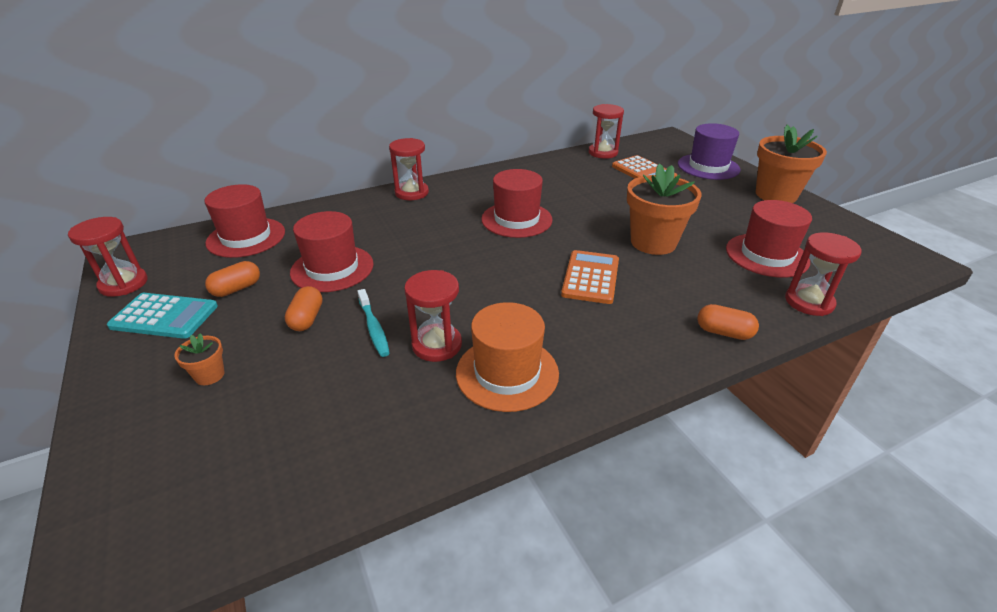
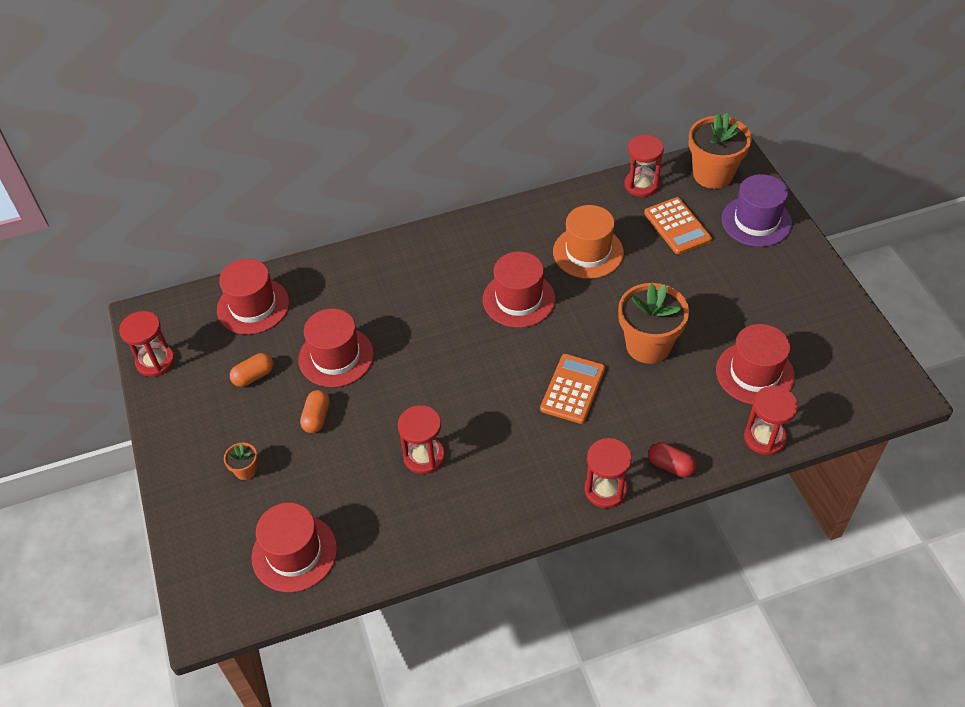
camera: 10 degrees right, 15 degrees up
(164, 316) = (198, 404): turquoise calculator -> none
(262, 465) = (294, 553): none -> red hat
(374, 328) = (373, 433): turquoise toothbrush -> none
(412, 193) = (415, 246): red hourglass -> red hourglass (605, 490)
(507, 373) = (477, 490): orange hat -> orange hat (588, 252)
(723, 332) = (670, 466): orange capsule -> red capsule
(776, 195) = (811, 279): orange flower pot -> orange flower pot (713, 174)

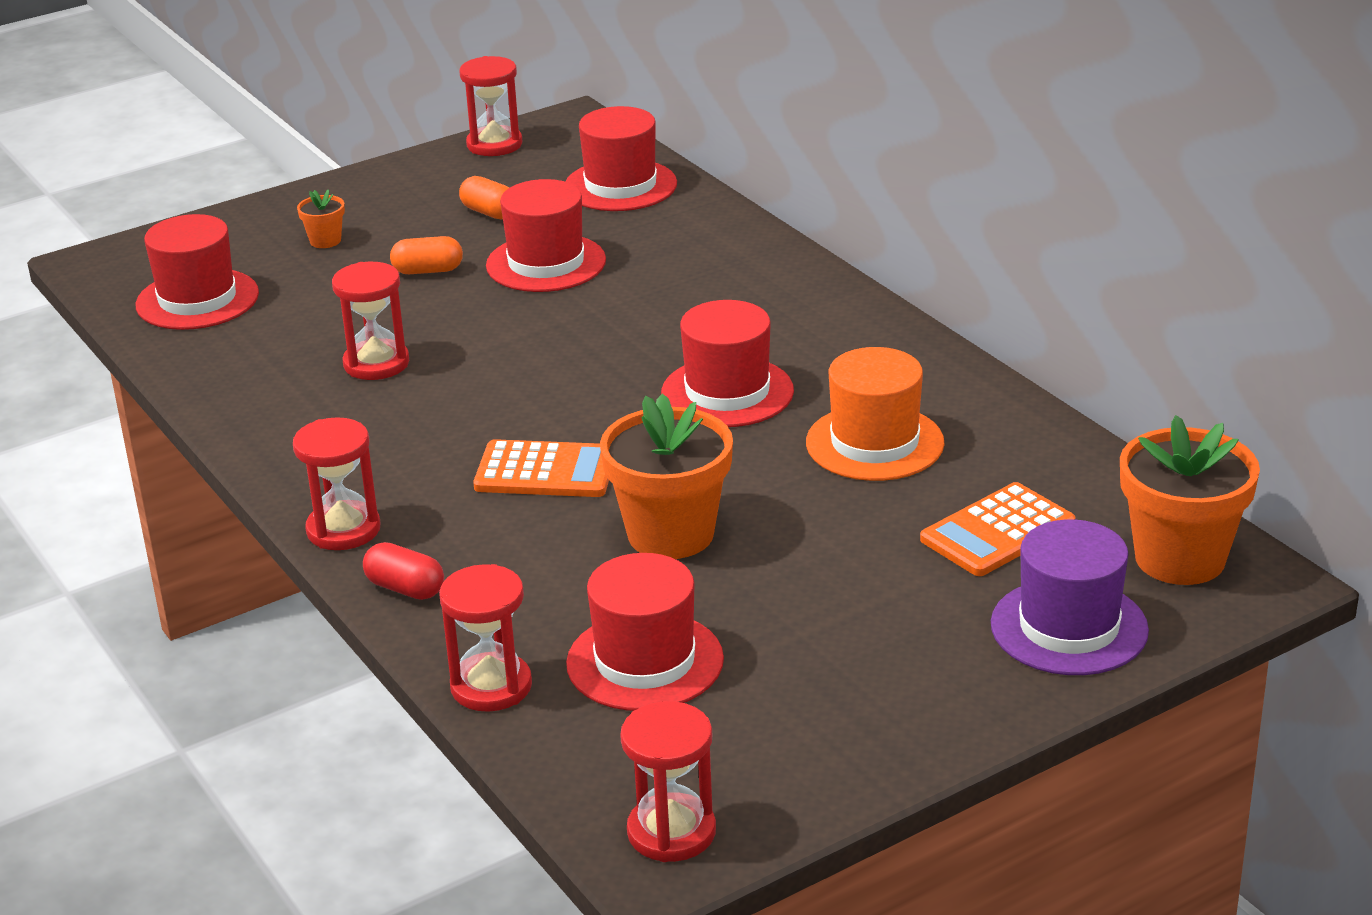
camera: 75 degrees right, 20 degrees down
(641, 185) = (1092, 477): red hourglass -> red hourglass (671, 832)
(670, 466) = (405, 588): red capsule -> red capsule turned 75 degrees counterclockwise

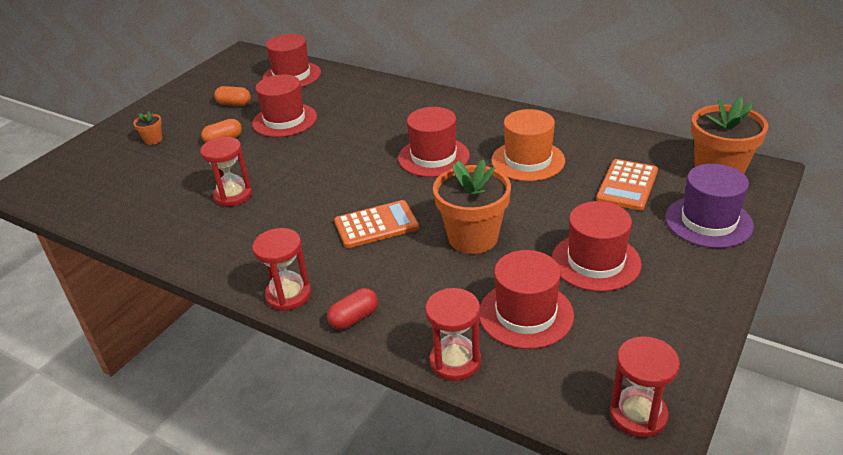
camera: 25 degrees left, 5 degrees up
(197, 299) = (99, 190): red hat -> red hat (595, 262)
(405, 588) = (354, 318): red capsule -> red capsule turned 45 degrees counterclockwise
(494, 144) = (210, 72): red hourglass -> none

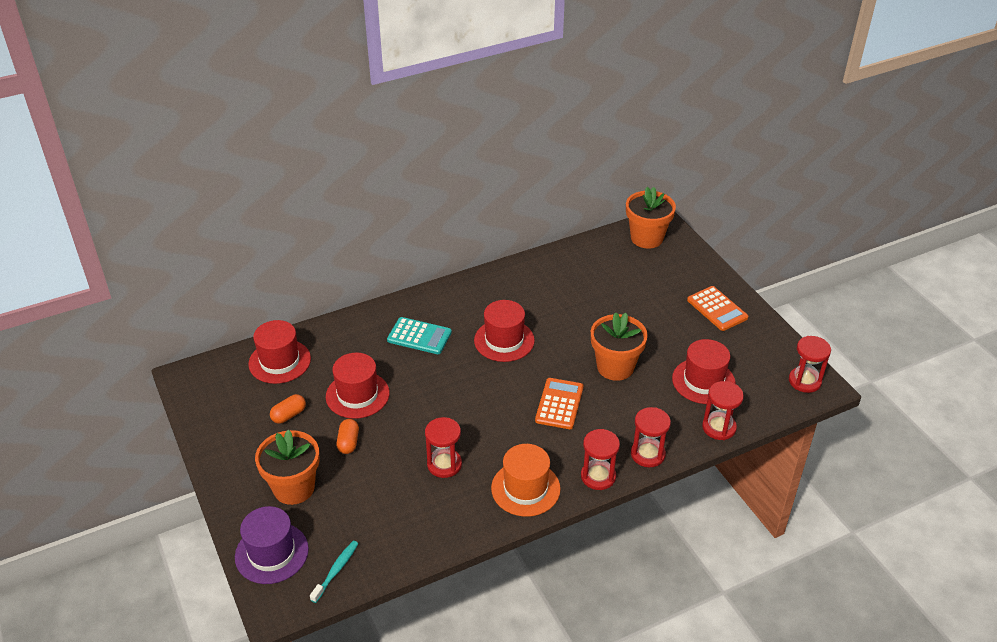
camera: 60 degrees left, 5 degrees up
(69, 197) = (336, 570): none -> turquoise toothbrush
(153, 140) = (294, 488): orange flower pot -> orange flower pot, size x2.23
(354, 318) = (647, 454): red capsule -> red hourglass
(388, 115) = (419, 336): none -> turquoise calculator
(528, 160) = (555, 301): orange hat -> orange hat (525, 488)
(595, 262) = (682, 331): red hat -> none
(627, 185) = (624, 278): orange calculator -> orange calculator (717, 309)
(708, 221) = (686, 270): purple hat -> purple hat (271, 553)

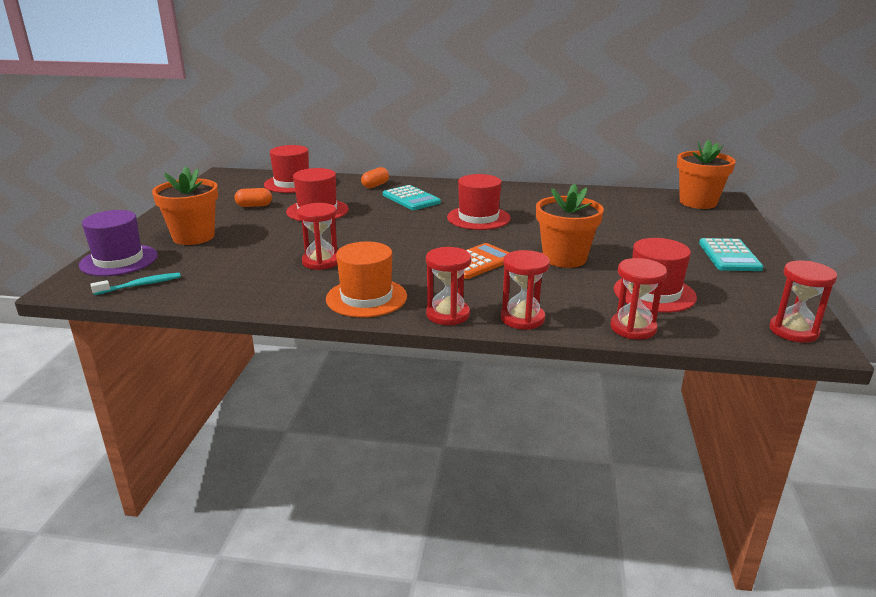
camera: 35 degrees right, 15 degrees down
(348, 442) = (270, 229): orange capsule -> orange capsule (375, 185)
(717, 309) = (729, 256): orange calculator -> turquoise calculator

